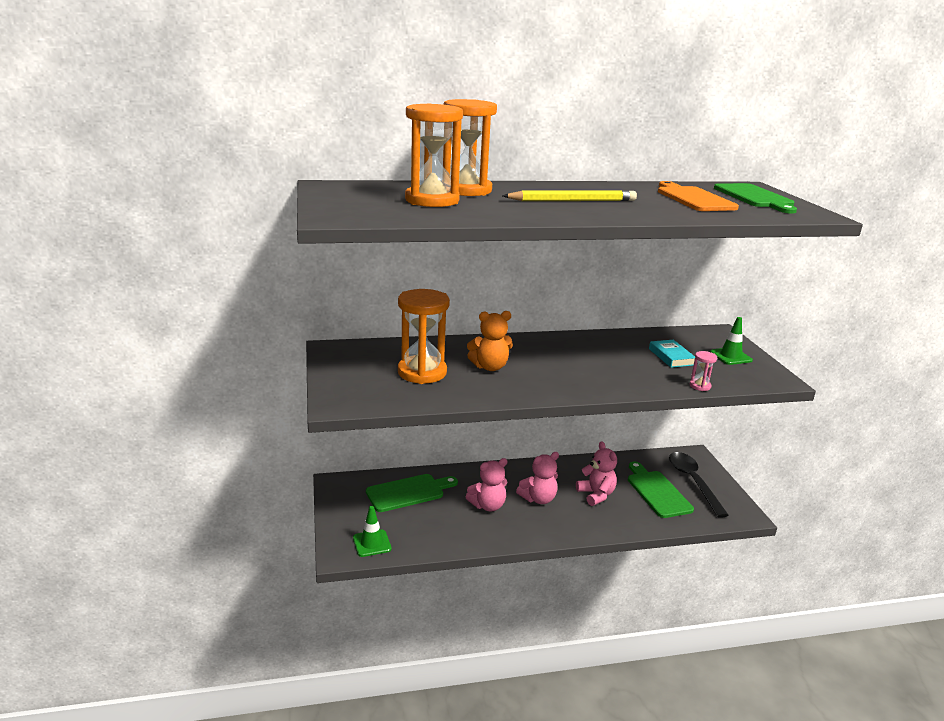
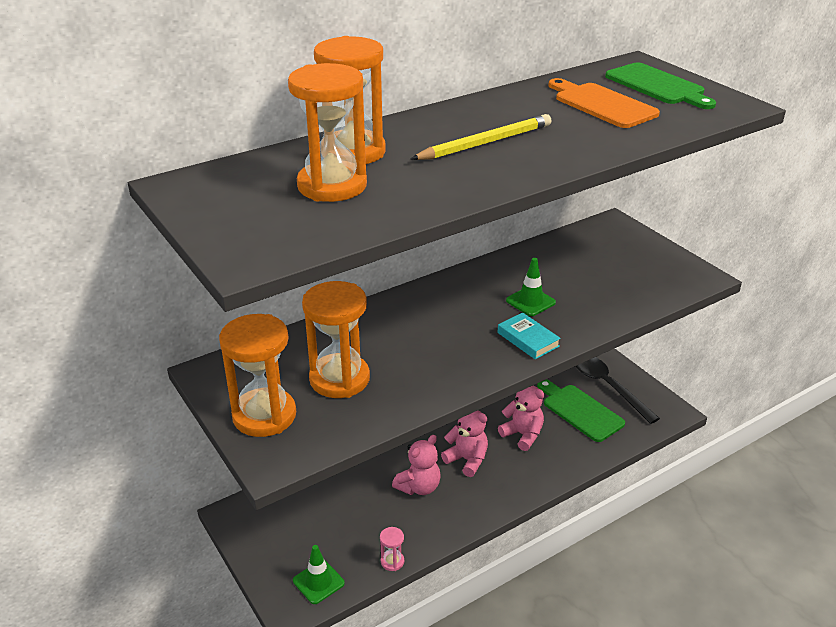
camera: 20 degrees left, 10 degrees up
(351, 379) = (264, 415): none -> orange hourglass
(408, 492) = (323, 499): green cutting board -> none
(490, 367) = (409, 347): orange teddy bear -> none
(538, 499) = (467, 460): pink teddy bear -> pink teddy bear turned 90 degrees counterclockwise
(671, 357) = (586, 274): turquoise book -> turquoise book (528, 339)
(700, 386) = (636, 309): pink hourglass -> pink hourglass (392, 561)
(730, 356) = (642, 256): green traffic cone -> green traffic cone (530, 301)

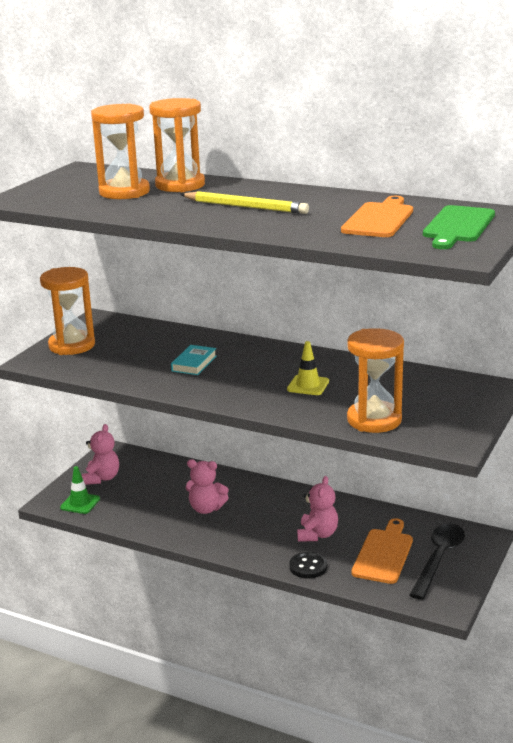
camera: 60 degrees right, 10 degrees down
(339, 379) = (131, 353): orange hourglass -> orange hourglass (374, 420)
(392, 561) = (122, 524): pink hourglass -> none
(467, 460) = (258, 519): pink teddy bear -> pink teddy bear (102, 478)
(528, 339) = (253, 397): turquoise book -> turquoise book (194, 363)
(530, 301) = (308, 385): green traffic cone -> yellow traffic cone
(567, 462) = (308, 567): none -> black button
(580, 411) = (384, 554): green cutting board -> orange cutting board

